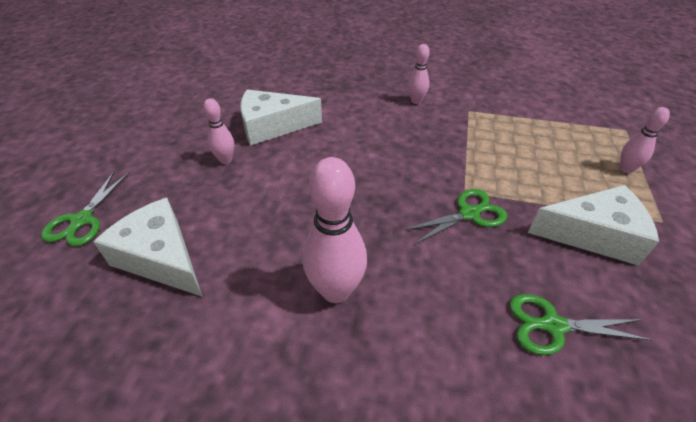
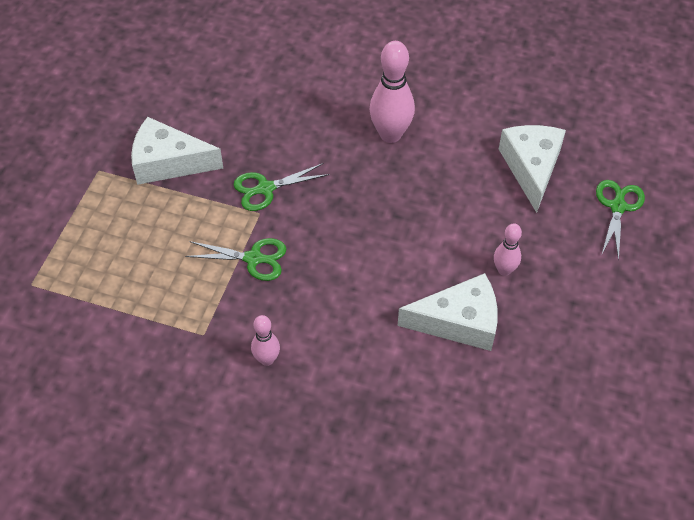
camera: 175 degrees left, 10 degrees up
(161, 257) = (531, 168): white cheese -> white cheese turned 135 degrees counterclockwise
(553, 325) = (244, 103): green scissors -> green scissors (253, 258)
(626, 169) = (82, 227): pink bowling pin -> none

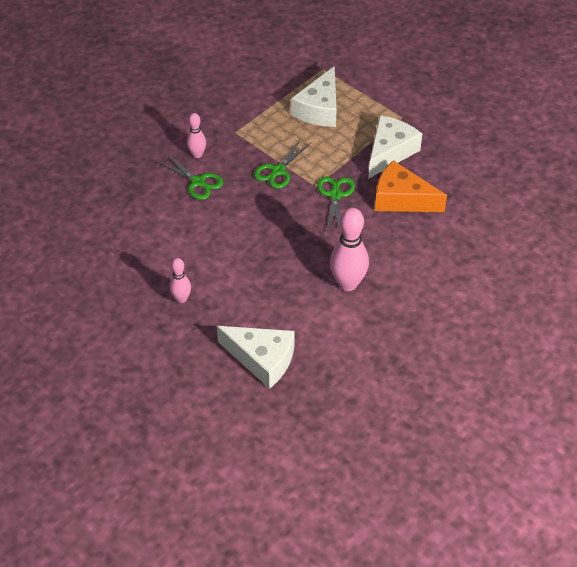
camera: 115 degrees right, 5 degrees down
(241, 129) = (401, 199): none -> orange cheese
(459, 322) = (158, 256): white cheese -> white cheese (319, 109)
(618, 207) = (190, 398): green scissors -> green scissors (198, 182)

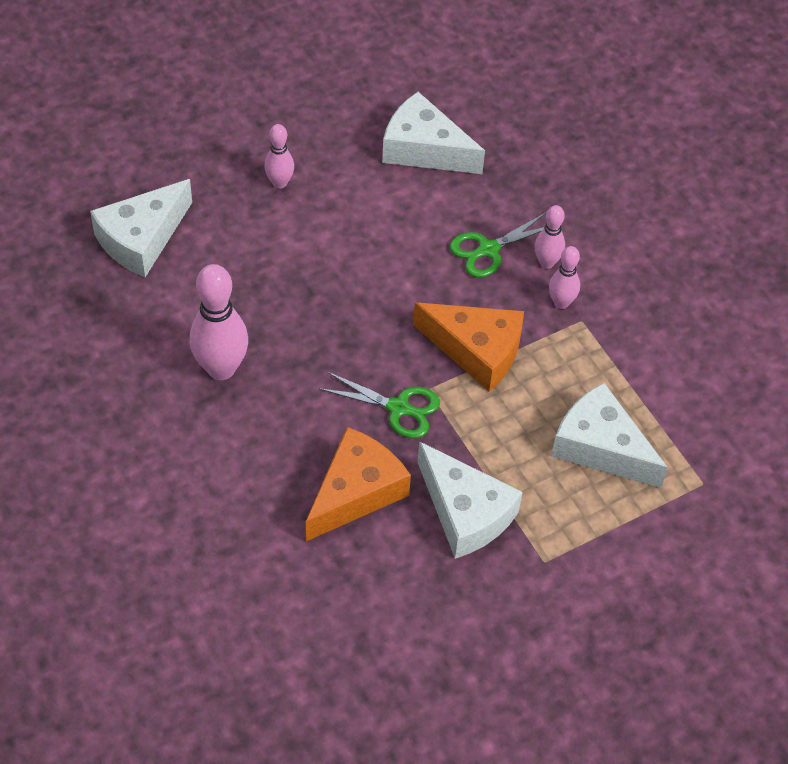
camera: 105 degrees right, 5 degrees up
(123, 231) = (424, 149): none -> white cheese
(225, 142) = (561, 303): none -> pink bowling pin
(278, 171) = (476, 351): green scissors -> orange cheese

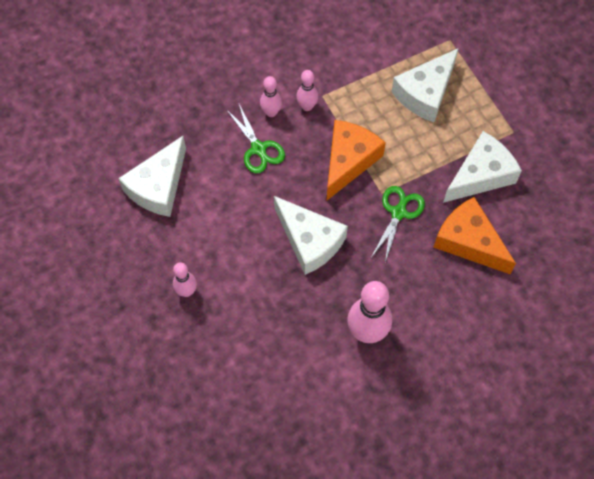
camera: 85 degrees left, 10 degrees up
(141, 239) = (240, 396): white cheese -> white cheese (309, 241)

